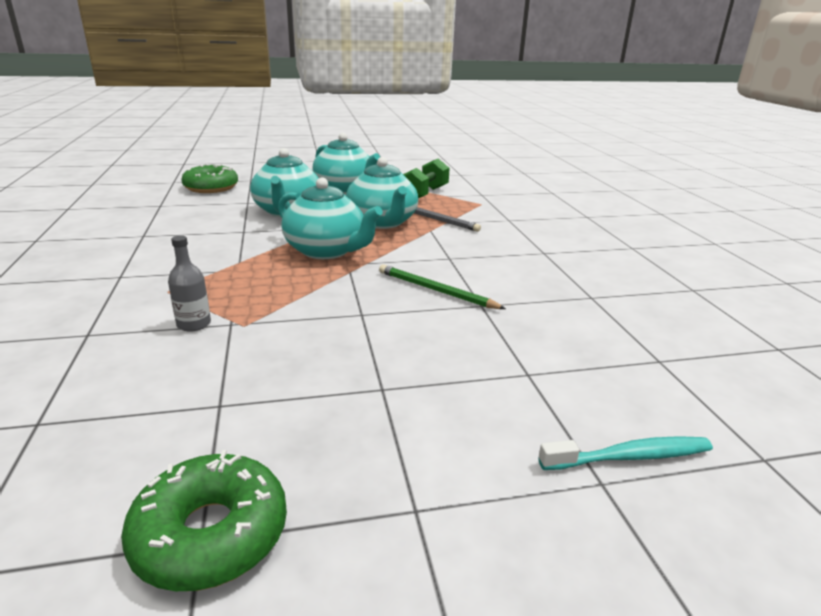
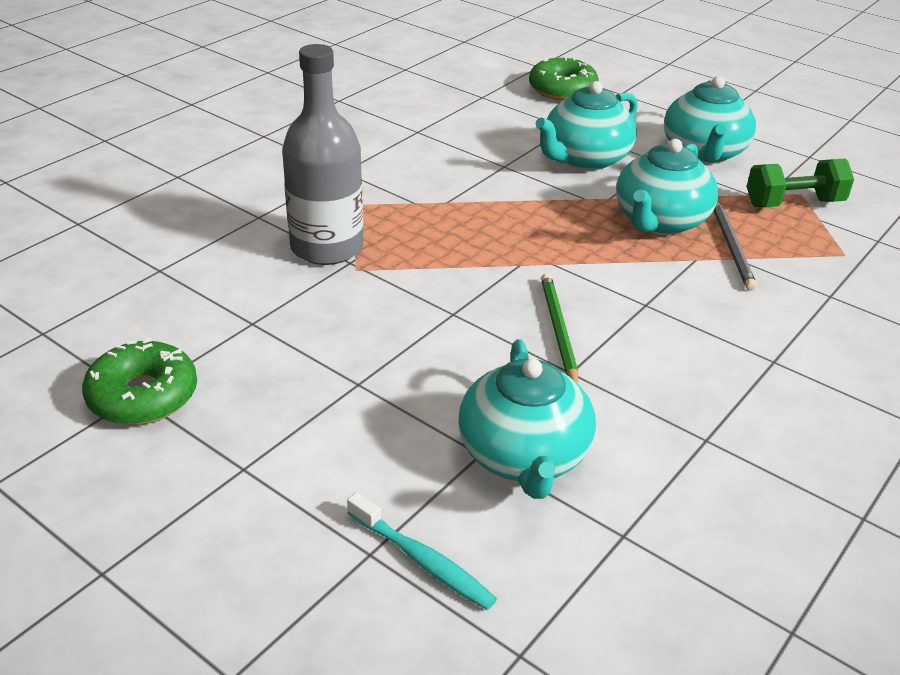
camera: 50 degrees right, 10 degrees up
(194, 324) = (327, 247): grey bottle -> grey bottle, size x2.29
(327, 251) = (539, 229): turquoise teapot -> turquoise teapot (524, 456)

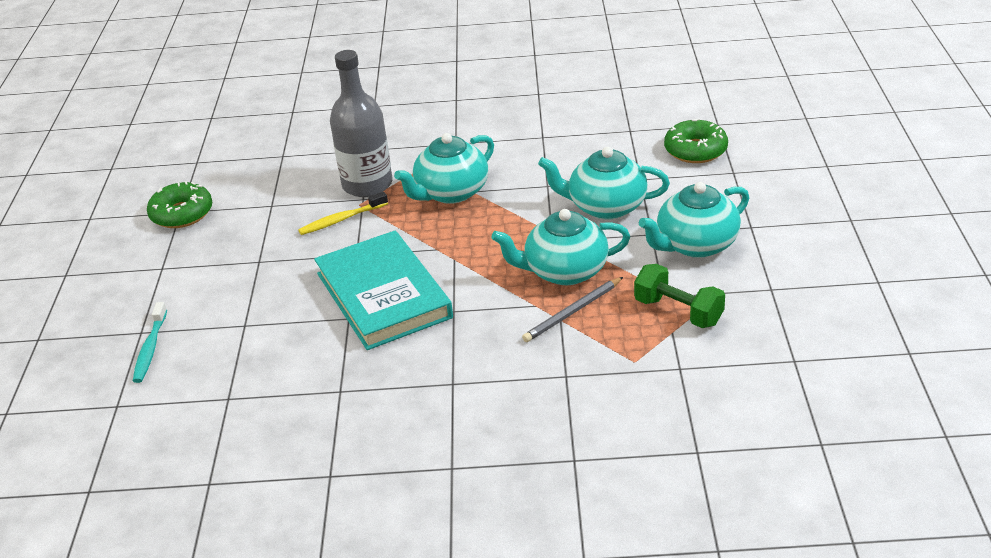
camera: 55 degrees right, 0 degrees up
(367, 292) = (341, 219): none -> yellow toothbrush
(524, 456) = (256, 339): turquoise teapot -> turquoise teapot (451, 192)
(558, 331) = (383, 295): green pencil -> turquoise book

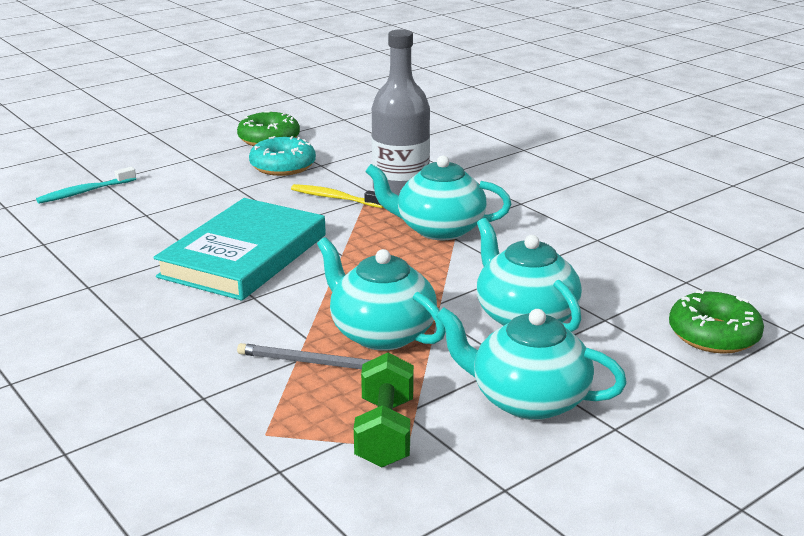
camera: 50 degrees right, 10 degrees down
(247, 225) = (283, 166): none -> turquoise donut

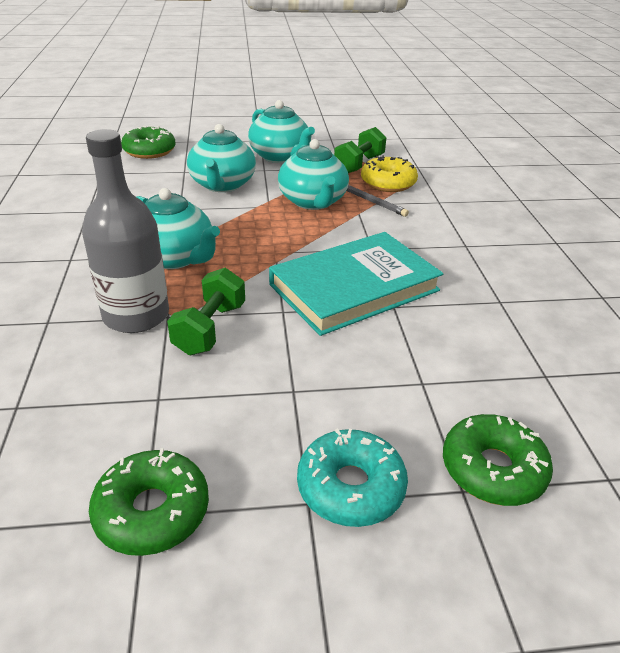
camera: 150 degrees left, 10 degrees up
(85, 192) = (492, 469): turquoise toothbrush -> green donut
(283, 166) = (204, 417): turquoise donut -> turquoise donut (350, 487)
(305, 407) = (388, 183): none -> yellow donut
(335, 198) = (210, 329): yellow toothbrush -> green dumbbell

